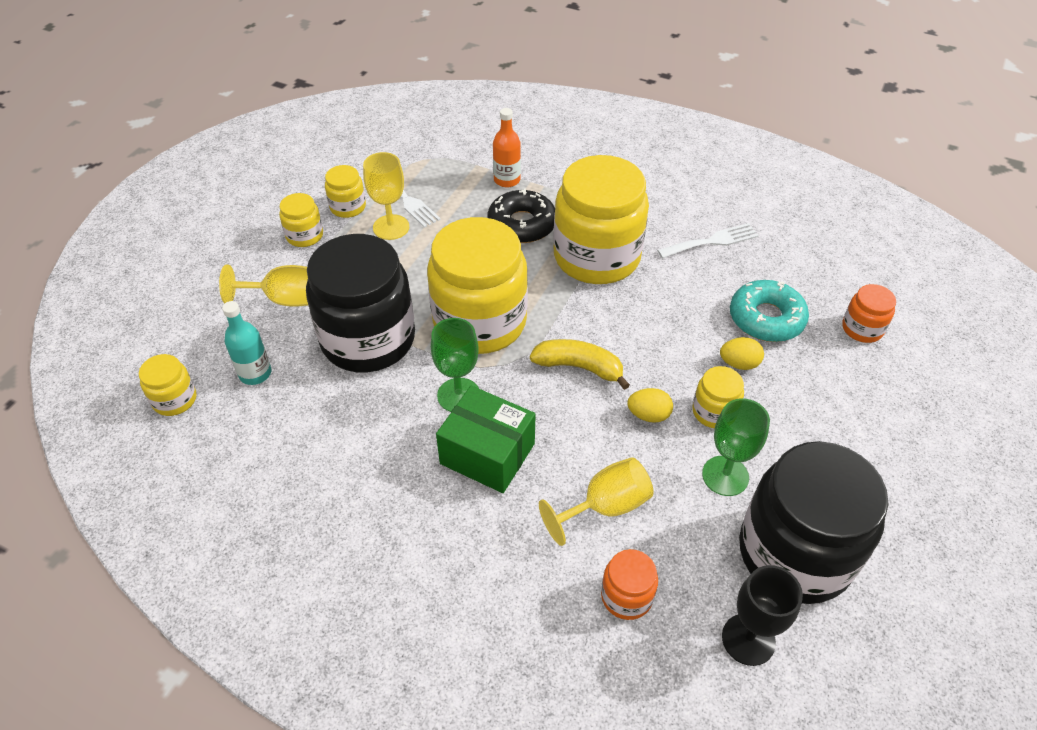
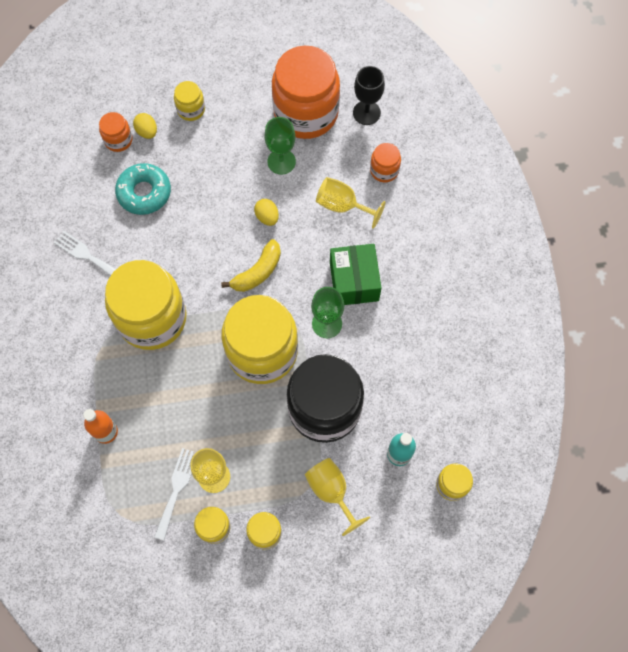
camera: 125 degrees left, 20 degrees up
(522, 224) = (150, 387): black donut -> none
(579, 367) = (257, 272): yellow banana -> yellow banana turned 120 degrees counterclockwise
(714, 412) = (241, 186): yellow jar -> yellow jar (191, 109)
(739, 363) = (194, 190): yellow egg -> yellow egg (147, 132)
(794, 553) = (306, 113): black jar -> orange jar

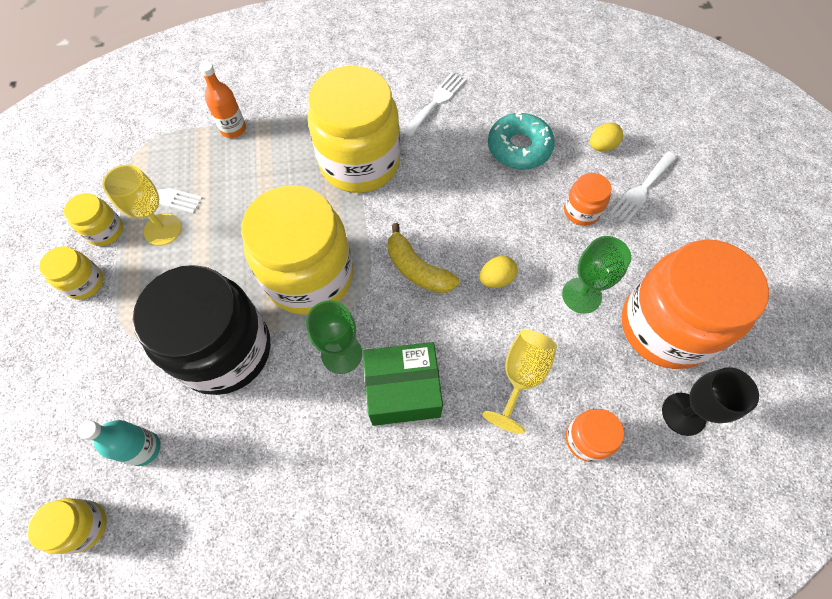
camera: 90 degrees right, 5 degrees down
(118, 140) = (585, 120): orange jar -> orange jar (581, 211)
(191, 109) = (642, 189): yellow jar -> white fork
(331, 491) = (114, 358): yellow goblet -> none

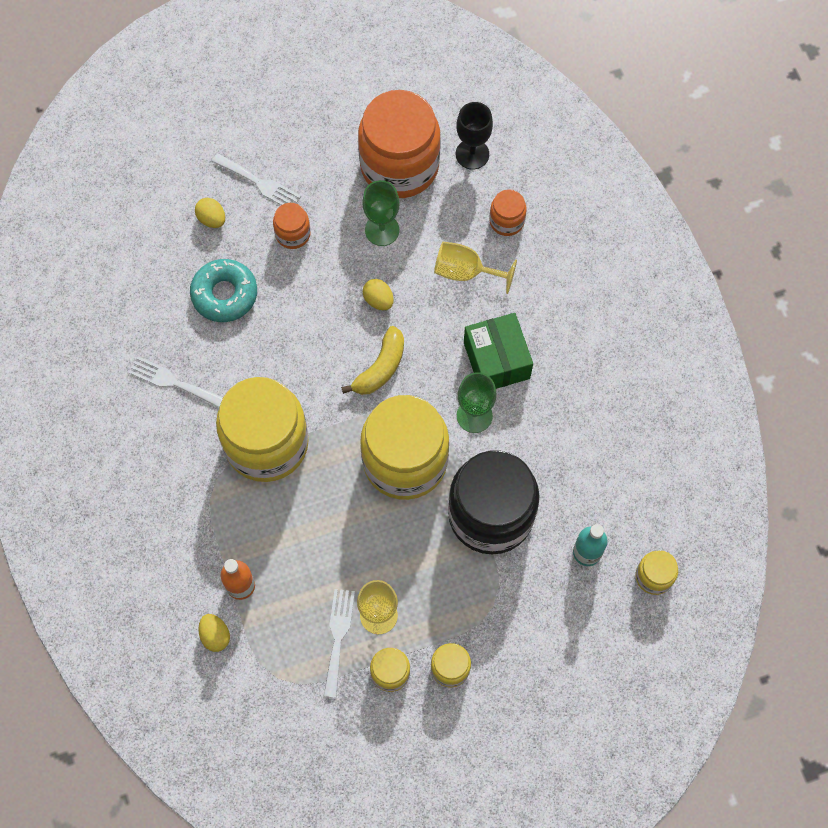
camera: 100 degrees left, 5 degrees up
(197, 108) = (215, 635): none -> yellow egg

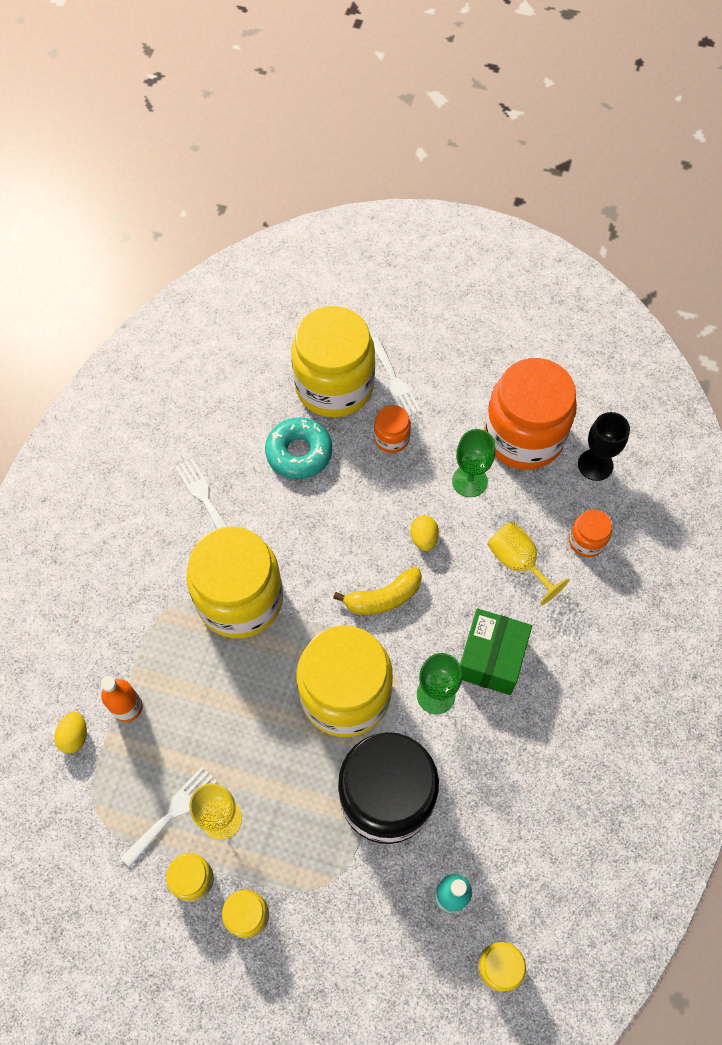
camera: 35 degrees right, 5 degrees down
(212, 219) = (334, 386): yellow egg -> yellow jar

